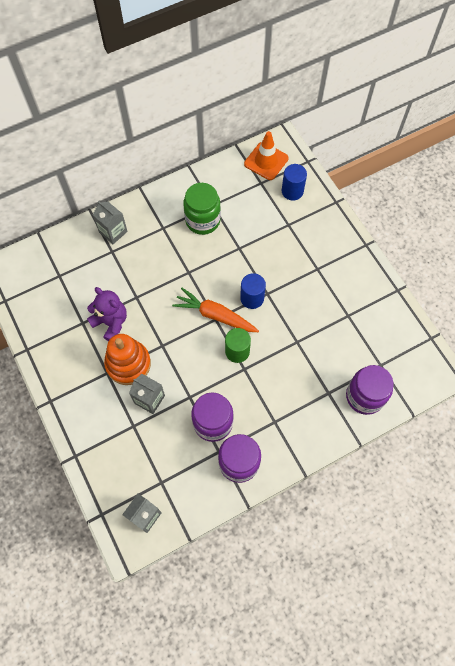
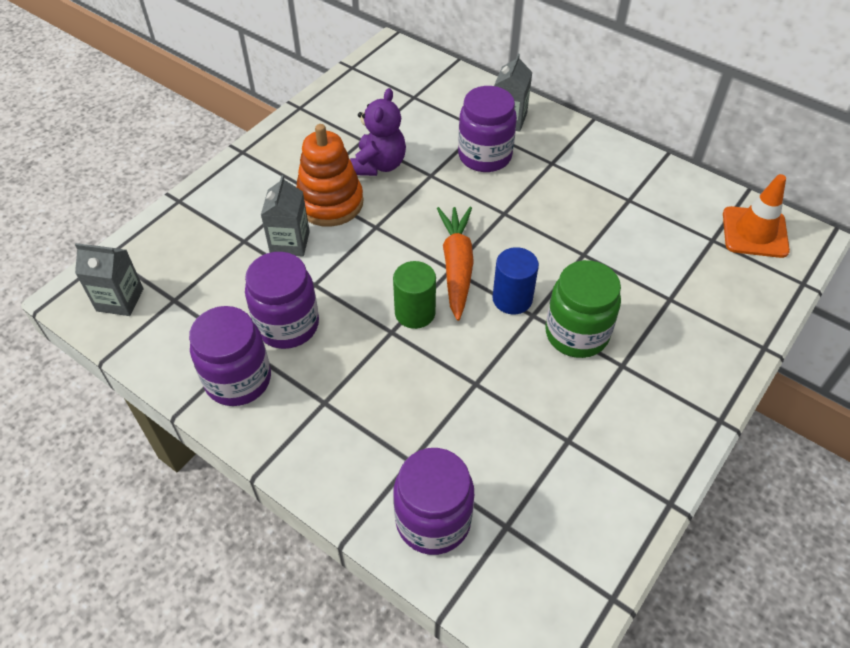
camera: 65 degrees right, 15 degrees down
(137, 260) = (485, 156): none -> purple jar
(203, 220) = (596, 198): green jar -> green jar (576, 334)
(292, 191) = (732, 283): blue cylinder -> none

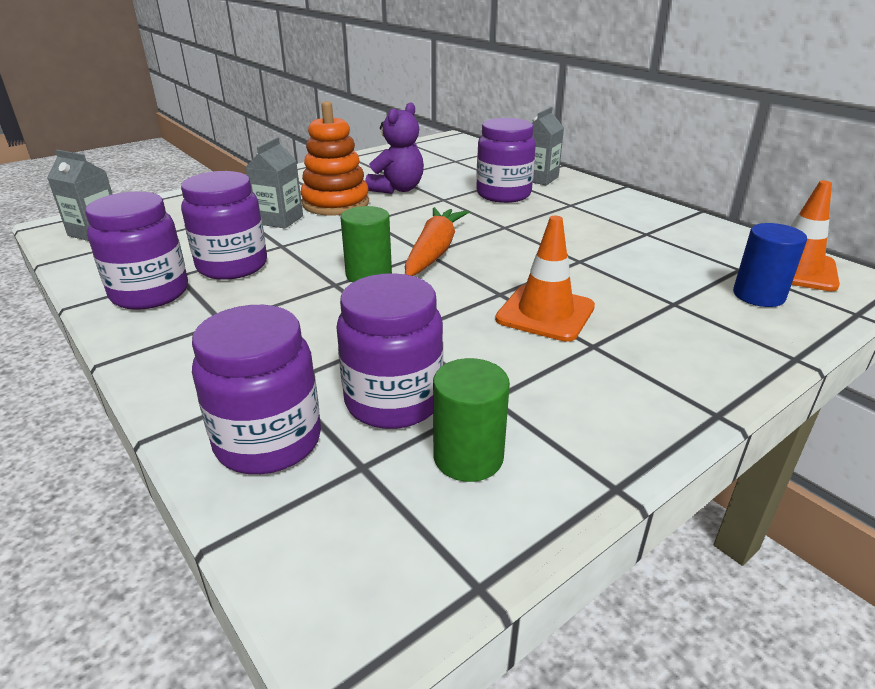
camera: 15 degrees right, 20 degrees down
(501, 460) = (393, 401): none -> purple jar
(512, 299) = (482, 279): blue cylinder -> blue cylinder (758, 295)
(572, 501) = (468, 457): none -> green cylinder
(576, 334) = (545, 313): green jar -> orange traffic cone

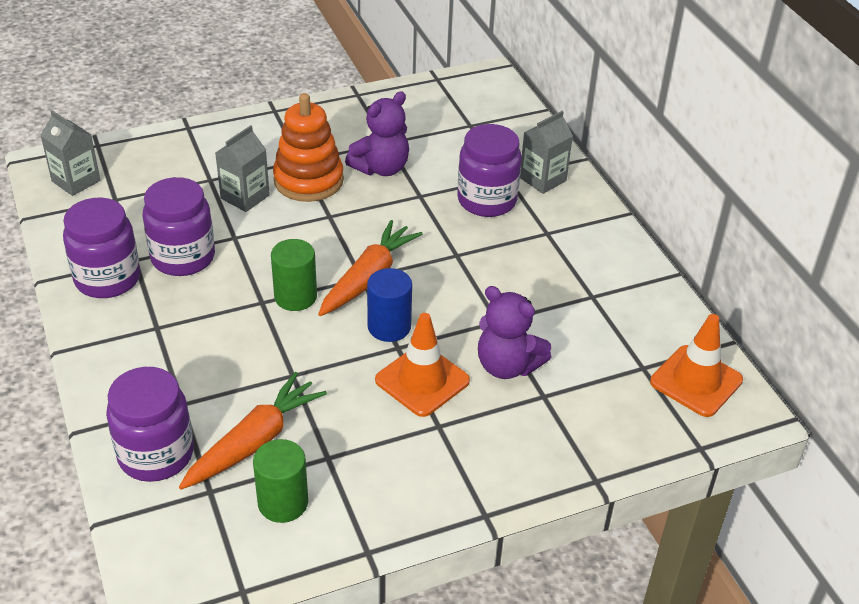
camera: 15 degrees right, 10 degrees up
(393, 401) = (254, 442): purple jar -> orange carrot
(618, 288) = (507, 366): none -> purple teddy bear
(758, 295) = (629, 405): blue cylinder -> blue cylinder (389, 327)

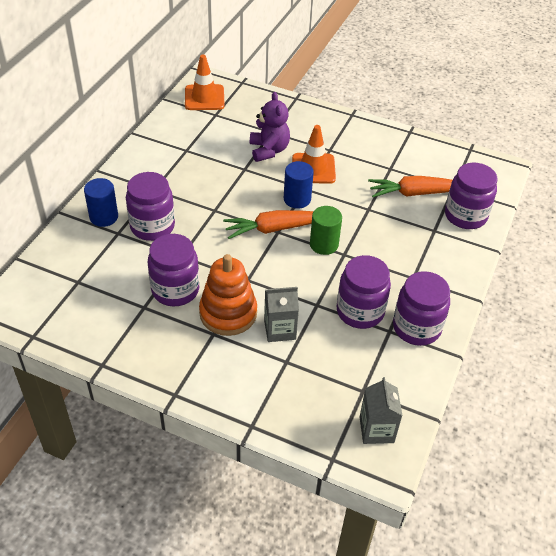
camera: 135 degrees left, 5 degrees up
(283, 503) = (426, 165): green cylinder -> none
(381, 168) = (175, 290): purple teddy bear -> purple jar
(542, 179) = (104, 217): grey carton -> blue cylinder

